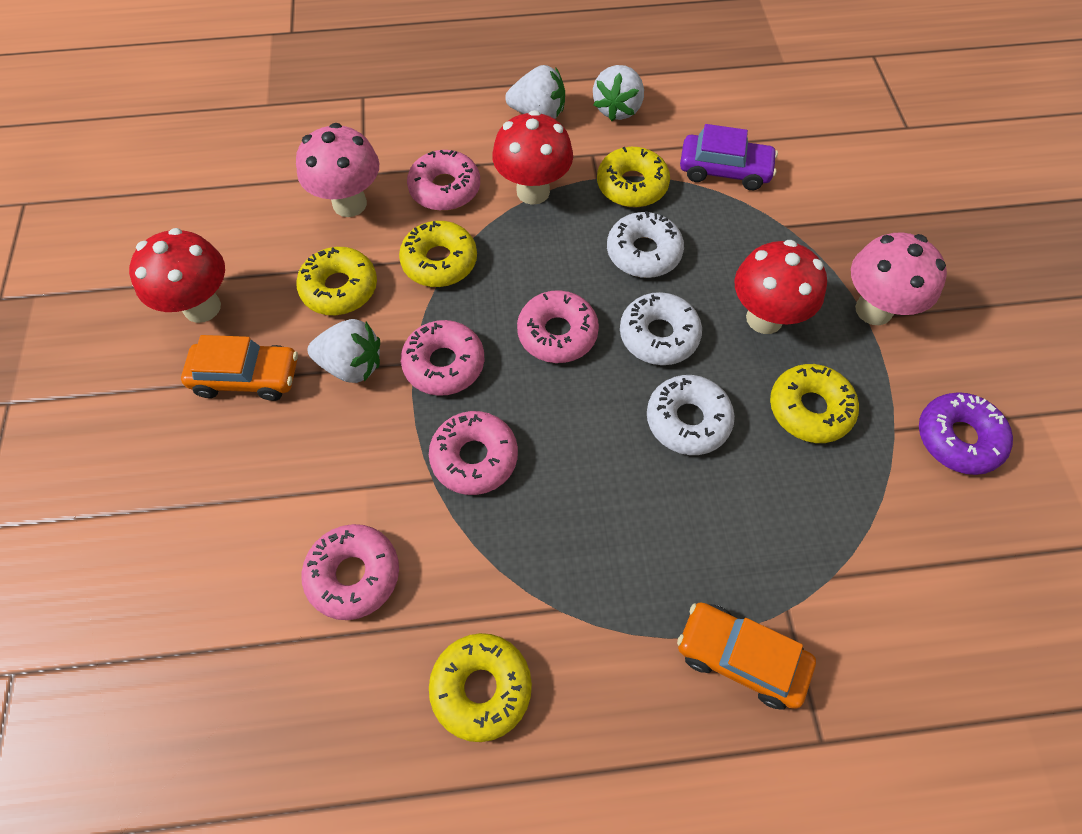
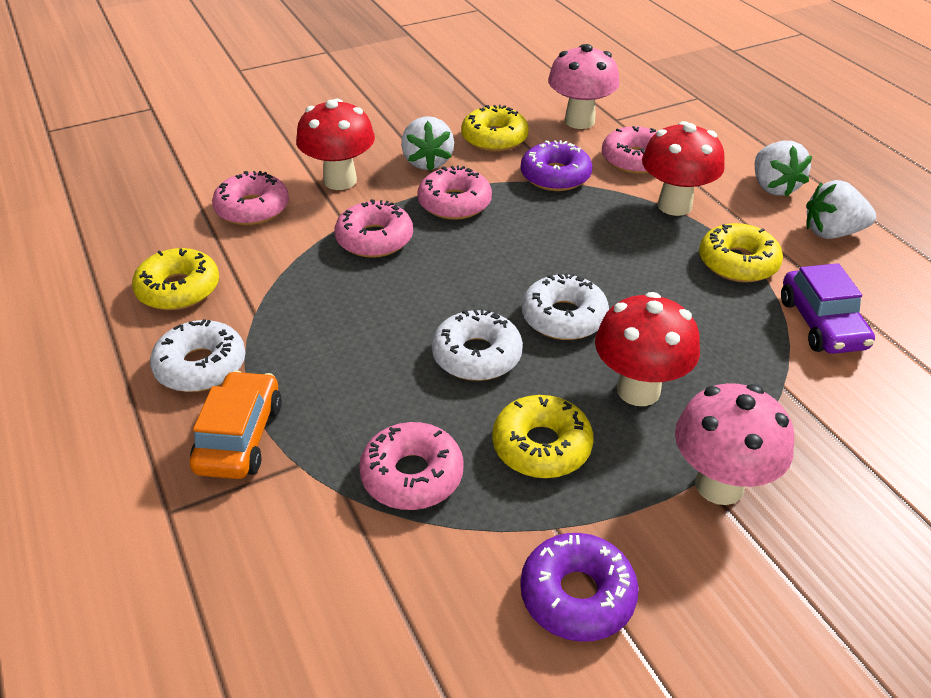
camera: 70 degrees right, 20 degrees down
(202, 307) = (439, 90): red mushroom -> red mushroom (340, 181)
(247, 377) = (392, 123): orange car -> none
(439, 261) = (555, 176): yellow donut -> purple donut
(557, 333) = (524, 255): pink donut -> pink donut (412, 475)
(643, 252) = (658, 287): white donut -> white donut (201, 366)

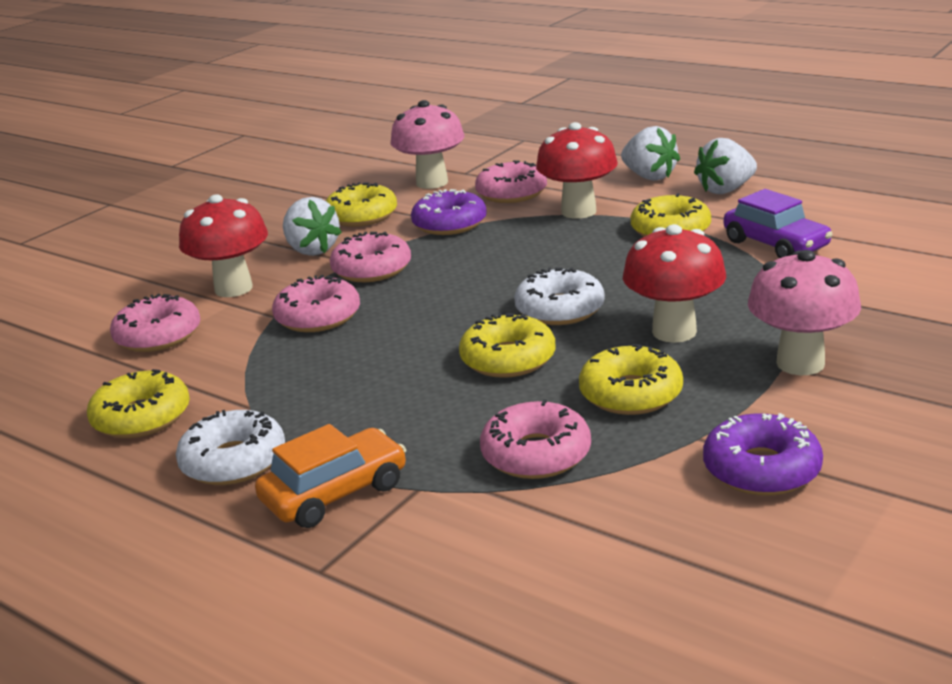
camera: 25 degrees left, 15 degrees down
(239, 437) = (335, 493): orange car -> orange car turned 75 degrees clockwise
(477, 355) = (508, 359): white donut -> yellow donut

